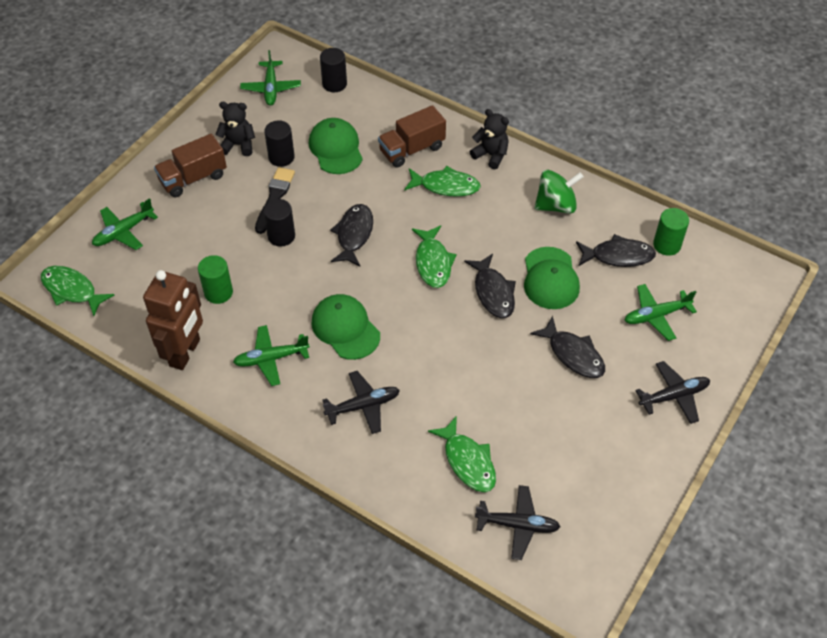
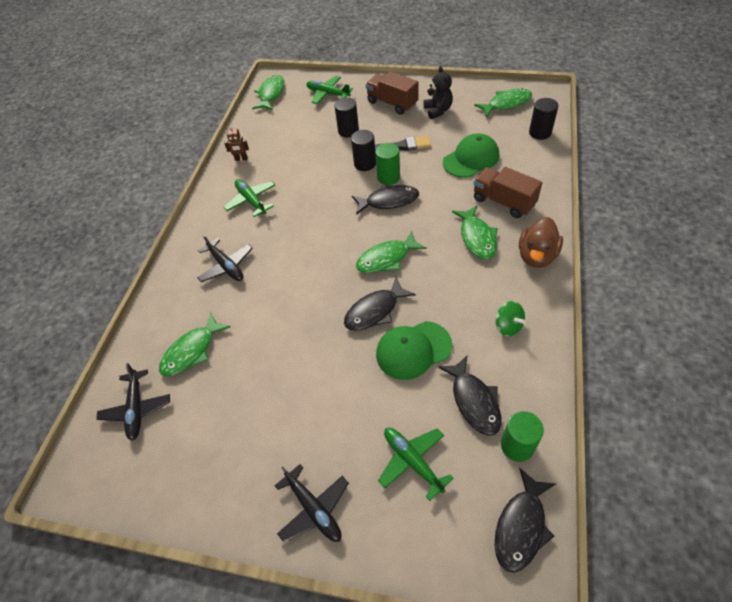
camera: 75 degrees right, 0 degrees up
(185, 353) = (241, 159): brown robot -> brown robot, size x0.42
(218, 292) = (298, 154): green cylinder -> green cylinder (388, 177)
(271, 88) = (506, 104): green plane -> green fish
(281, 157) = (441, 135): black cylinder -> black cylinder (348, 131)
(345, 328) = (294, 229): green cap -> none
(491, 155) = (536, 256): black teddy bear -> brown duck
(556, 205) = (508, 326): green spinning top -> green spinning top, size x0.64
(573, 354) = (331, 397): black fish -> black fish (521, 526)

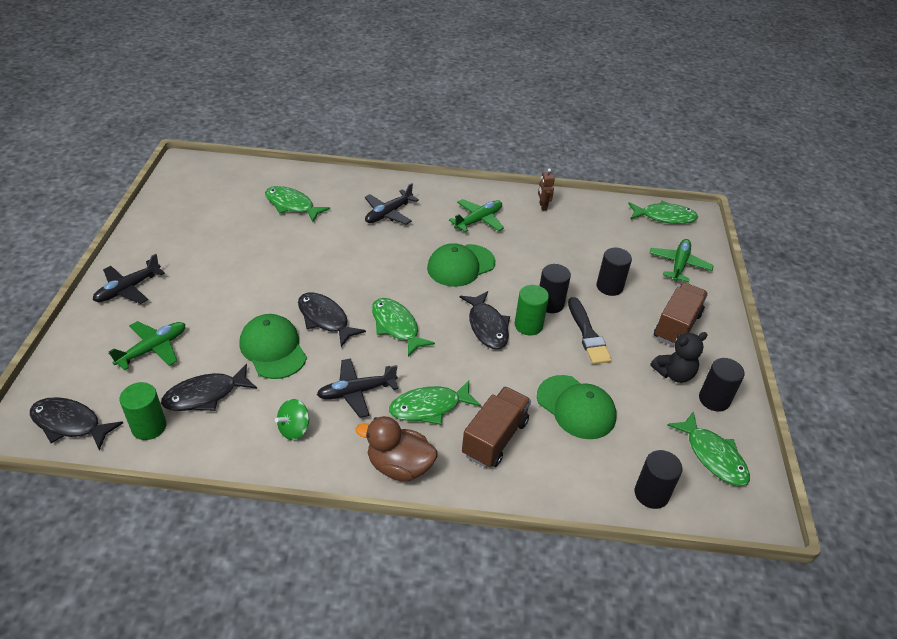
camera: 75 degrees right, 10 degrees down
(137, 409) = (240, 185): black plane -> black plane (356, 392)
(312, 215) = (460, 265): none -> green cap
(460, 97) = (714, 399): none -> black cylinder

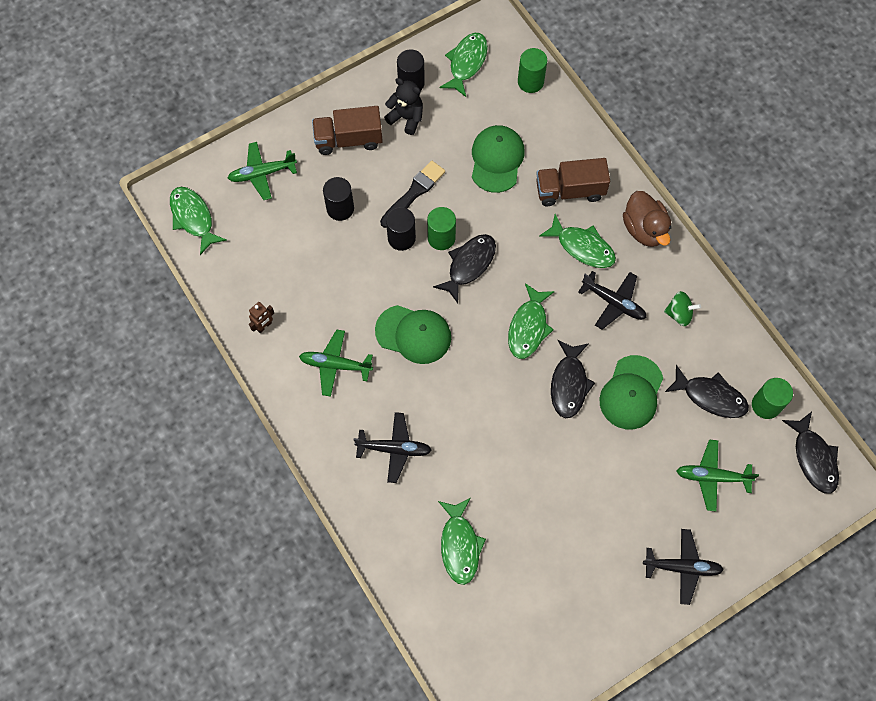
camera: 125 degrees left, 25 degrees up
(651, 494) = (530, 82): black cylinder -> green cylinder

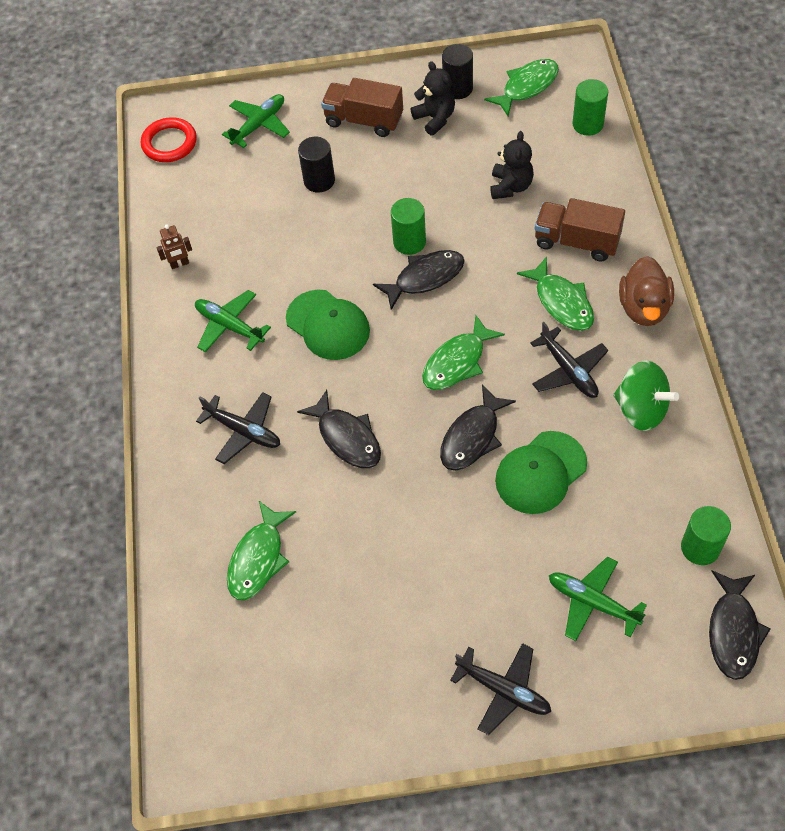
camera: 30 degrees right, 10 degrees down
(193, 218) = (169, 143): green fish -> red ring
(262, 174) = (259, 125): green plane -> green plane turned 120 degrees clockwise
(401, 238) = (367, 228): black cylinder -> none
(414, 193) = (404, 190): black brush -> none
(497, 160) = (510, 186): green cap -> black teddy bear
(679, 314) = (641, 409): green spinning top -> green spinning top, size x1.56
(710, 396) = (635, 512): black fish -> black fish (347, 437)

